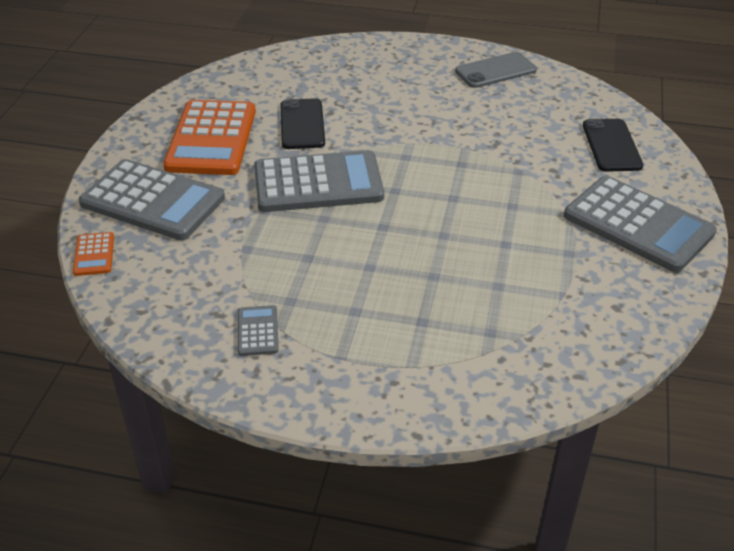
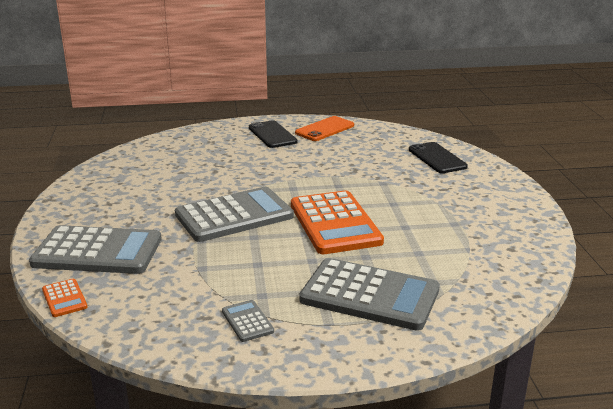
camera: 20 degrees left, 15 degrees down
(211, 139) = (125, 202): orange calculator -> orange calculator (335, 223)
(302, 124) = (197, 182): black phone -> black phone (272, 135)
(495, 71) = (324, 129): grey phone -> orange phone
(638, 224) = (489, 199): grey calculator -> grey calculator (369, 295)

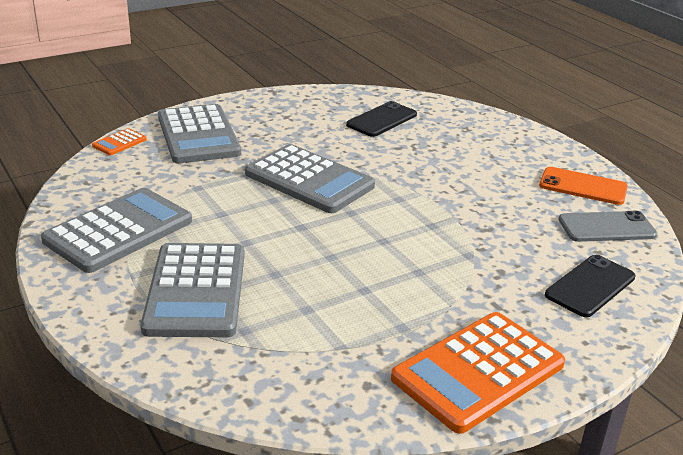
camera: 65 degrees right, 5 degrees up
(247, 321) = (119, 231): grey calculator -> grey calculator, size x2.31
(272, 135) = (525, 158): black phone -> black phone (382, 120)
(335, 223) = (337, 241): orange calculator -> orange calculator (478, 371)
(377, 136) = (607, 227): none -> grey phone

